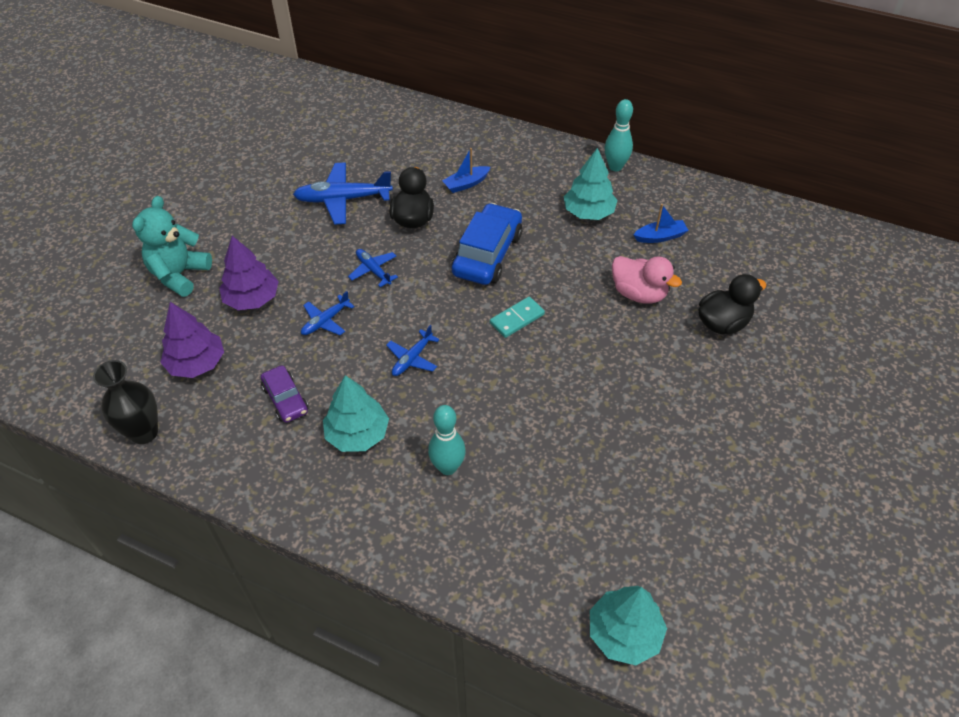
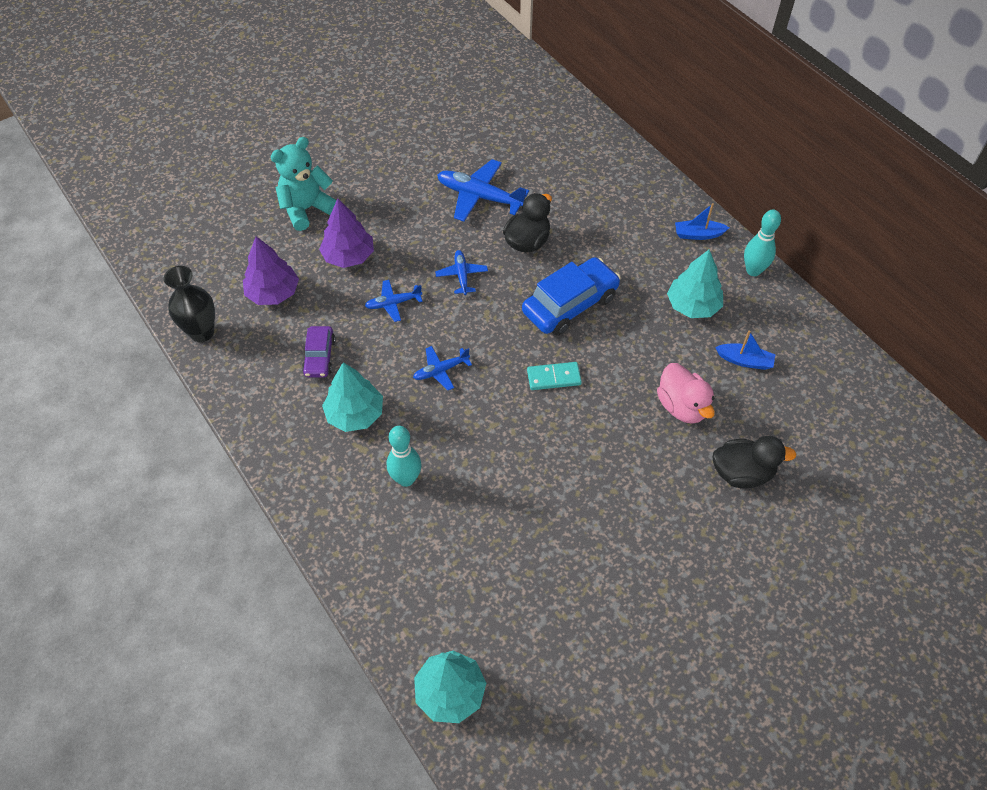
camera: 30 degrees right, 5 degrees up
(466, 184) = (598, 228): blue boat -> blue boat (698, 234)

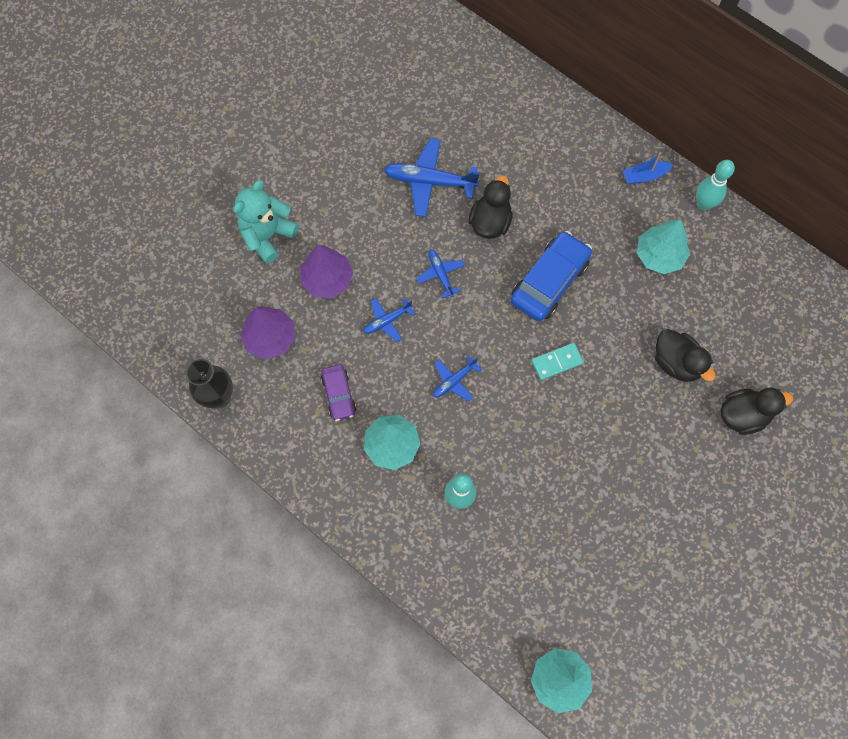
camera: 15 degrees left, 15 degrees up
(682, 406) = (676, 363): pink duck -> black duck
(744, 361) = (718, 302): blue boat -> none

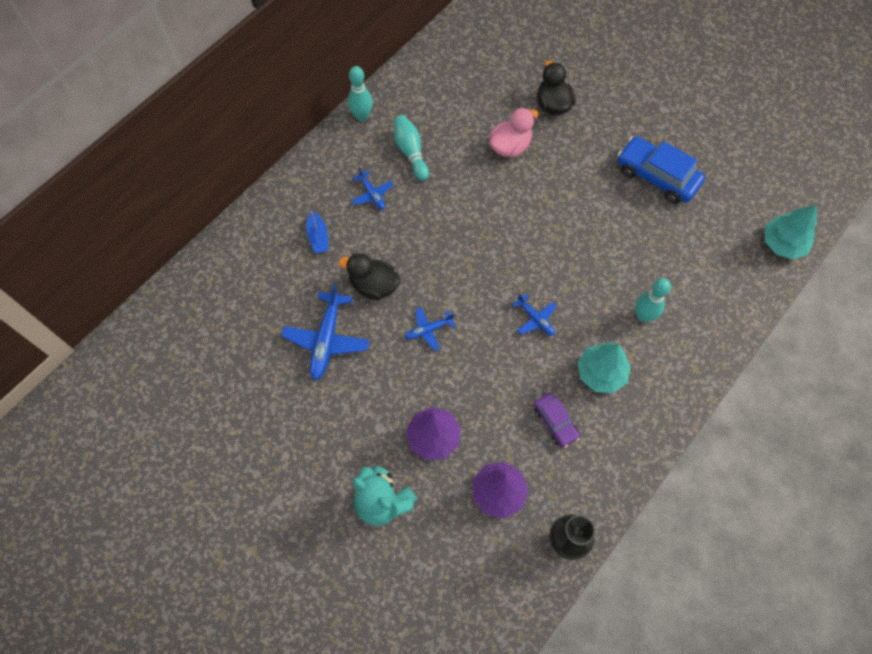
camera: 90 degrees left, 5 degrees down
(339, 395) = (555, 422): purple car -> purple car turned 75 degrees clockwise
(387, 321) = (477, 378): blue plane -> blue plane (372, 194)
(549, 282) = (436, 238): blue car -> blue car (656, 176)
(557, 362) = (513, 235): turquoise domino -> none
(644, 176) = (331, 158): blue boat -> blue boat (318, 237)
(659, 255) = (410, 152): turquoise tree -> turquoise bowling pin
(676, 363) = (510, 146): black duck -> pink duck

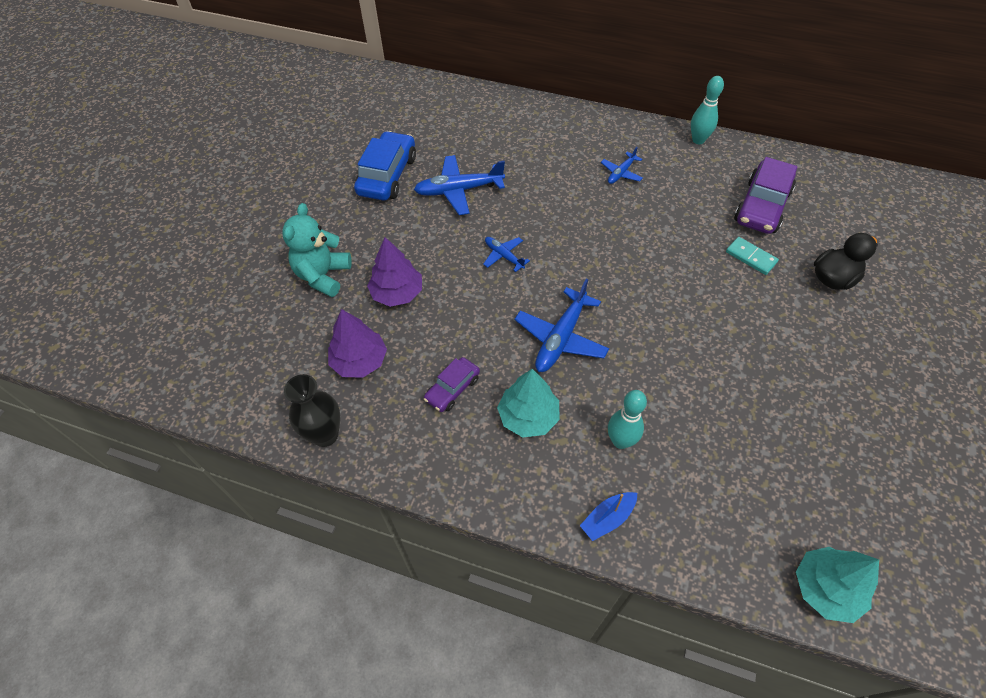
camera: 70 degrees right, 10 degrees down
(318, 237) = (555, 153): blue boat -> blue boat (608, 518)
(374, 286) = (528, 204): black duck -> none
(410, 152) = (685, 184): turquoise bowling pin -> none
(461, 111) = (761, 206): none -> purple car
(510, 146) = (751, 257): pink duck -> turquoise domino
(535, 319) = (561, 338): blue plane -> blue plane, size x1.79
(656, 176) = (817, 406): blue car -> blue car (387, 175)

